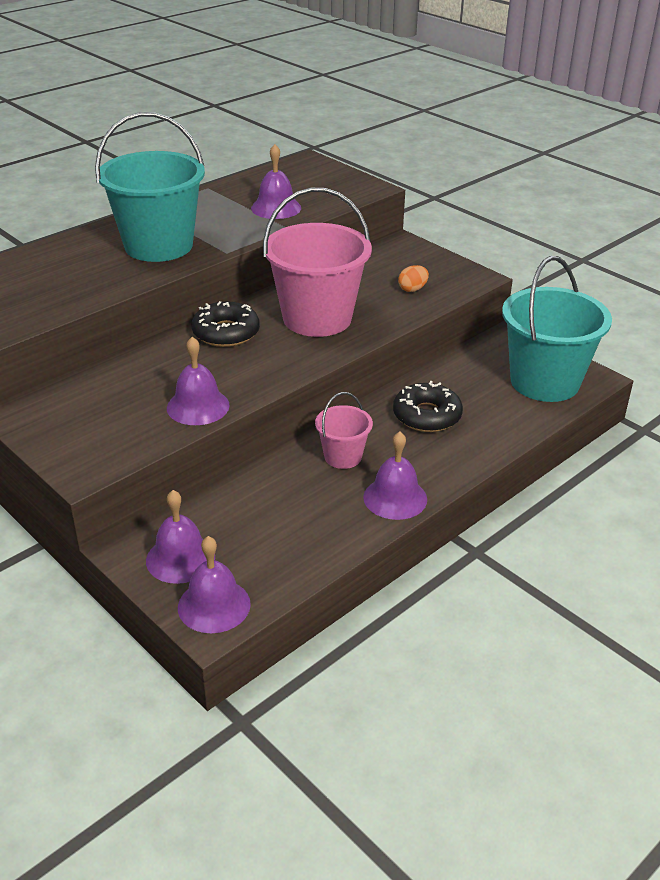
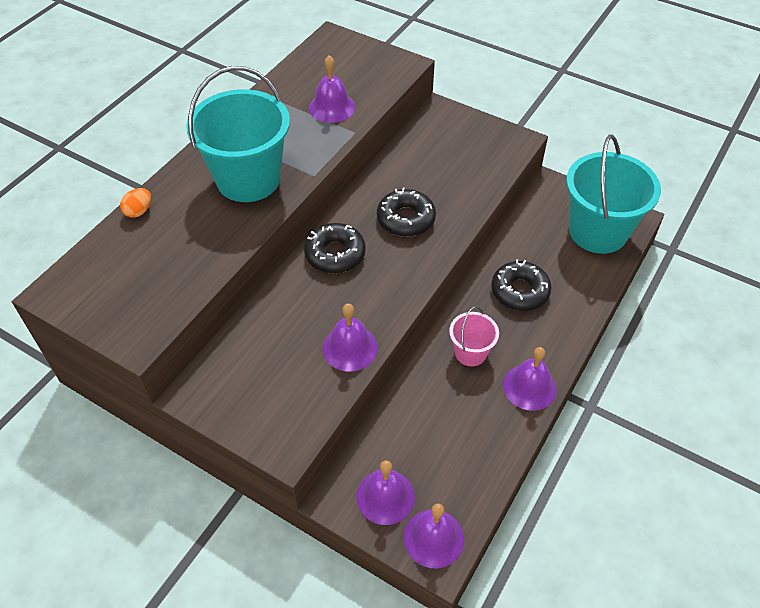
camera: 15 degrees left, 15 degrees up
(317, 318) = (406, 219): pink bucket -> black donut
(412, 289) = (471, 166): orange egg -> orange egg (139, 211)

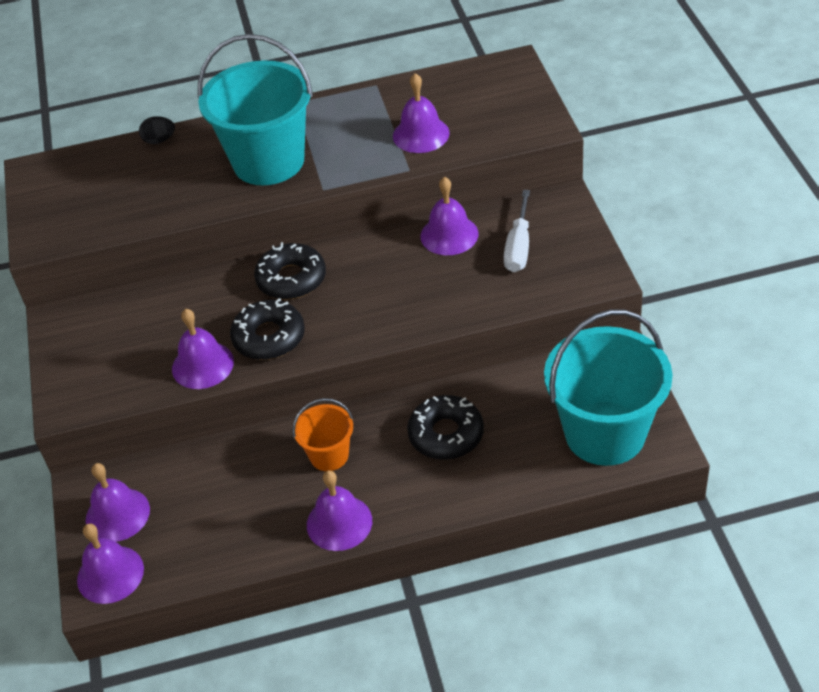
camera: 50 degrees right, 5 degrees down
(139, 211) = (159, 140): orange egg -> black egg
(399, 167) = (449, 235): none -> purple bell
(406, 219) = (390, 286): black donut -> black donut (269, 337)
(449, 150) = (519, 246): none -> white screwdriver
(470, 353) = (329, 455): pink bucket -> orange bucket

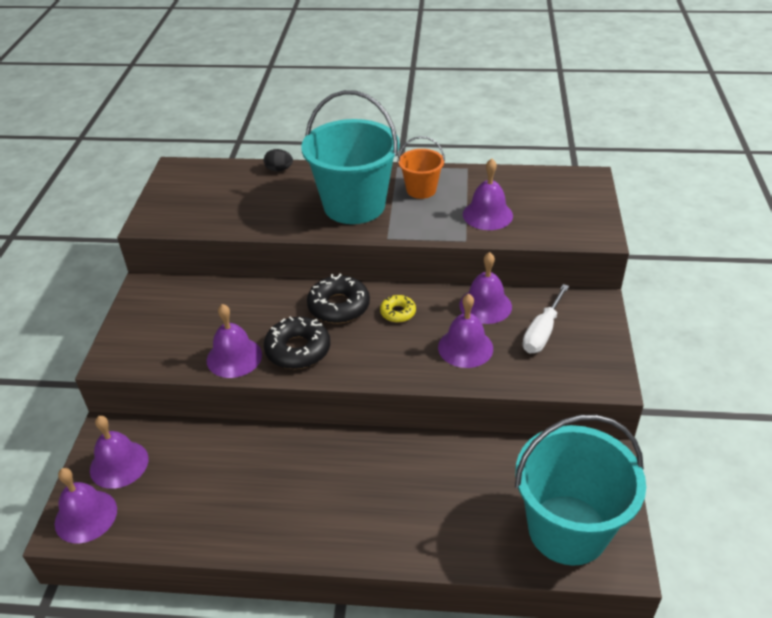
camera: 15 degrees right, 5 degrees down
(329, 455) = (312, 468): orange bucket -> orange bucket (421, 190)
(339, 522) = (293, 535): purple bell -> purple bell (465, 347)
(359, 268) = (398, 312): none -> yellow donut
(446, 434) = (420, 482): black donut -> none

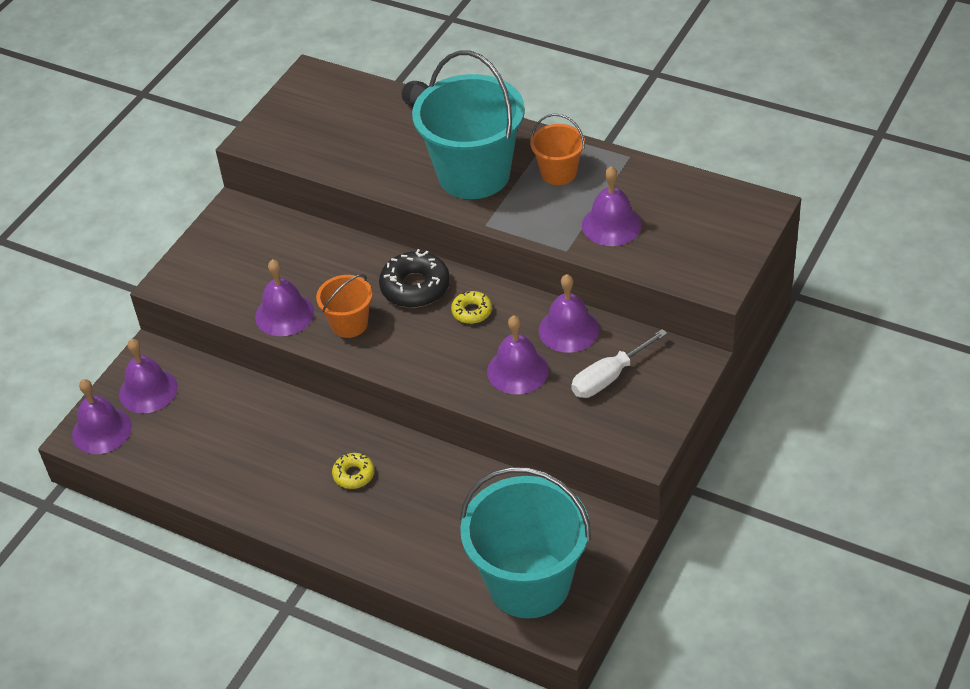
camera: 25 degrees right, 5 degrees up
(298, 350) = (349, 324): black donut -> orange bucket
(354, 481) = (353, 474): none -> yellow donut

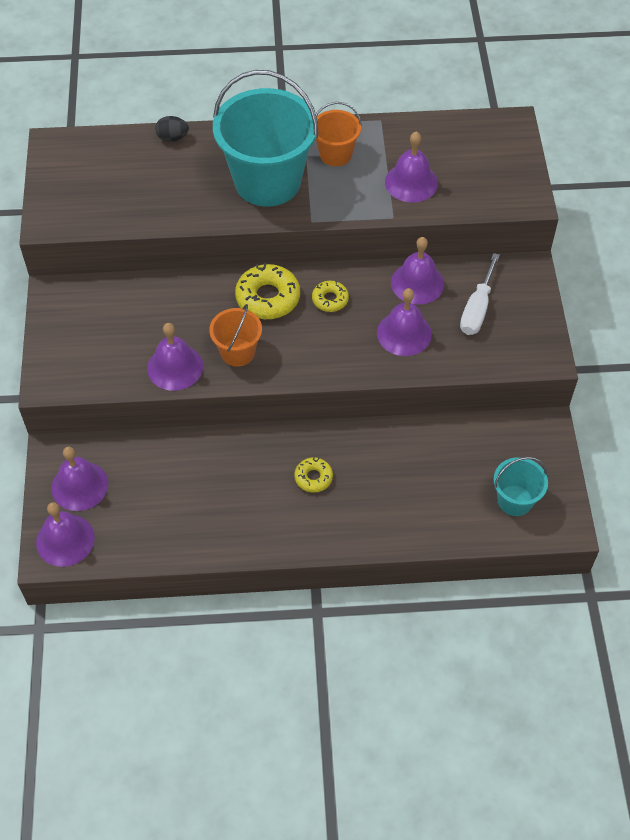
camera: 35 degrees left, 10 degrees up
(415, 287) = (268, 298): black donut -> yellow donut
(529, 583) = (515, 500): turquoise bucket -> turquoise bucket, size x0.49

